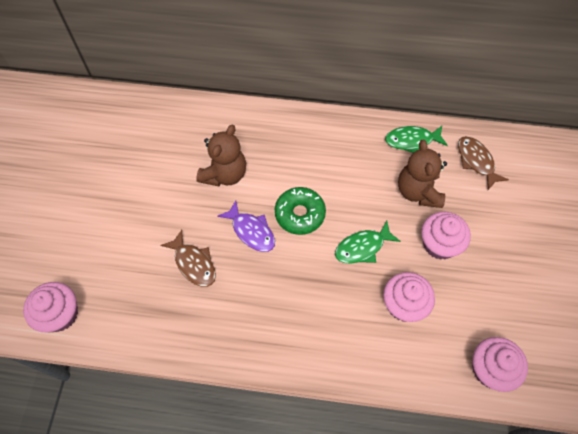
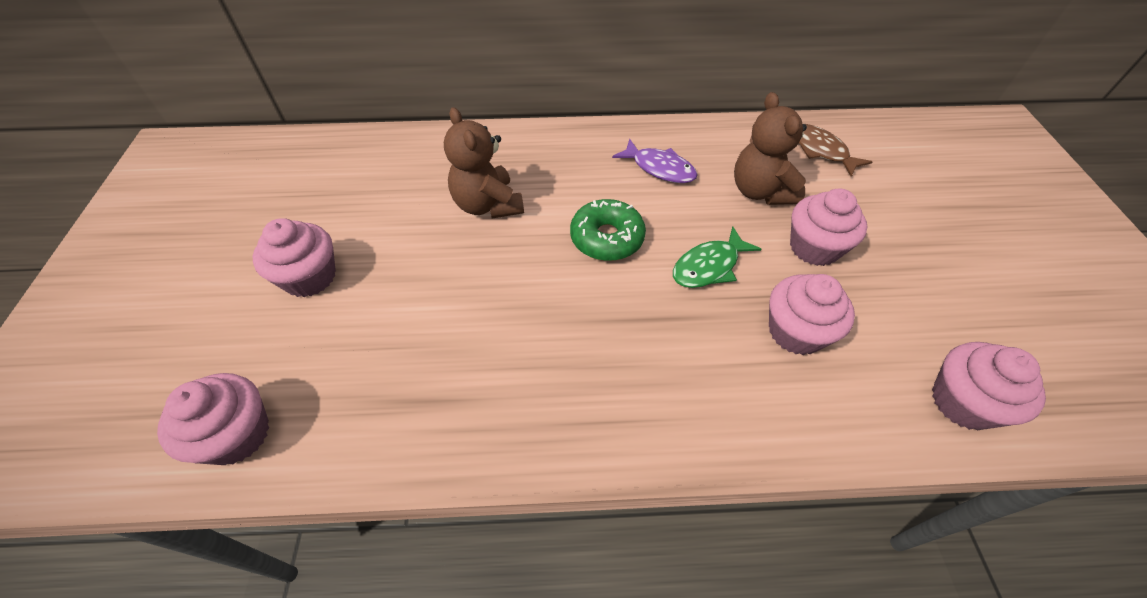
camera: 10 degrees left, 10 degrees down
(104, 214) = (310, 277): none -> pink cupcake
(193, 263) = (460, 324): brown fish -> none
(224, 174) = (488, 205): brown teddy bear -> brown teddy bear turned 135 degrees clockwise
(251, 231) = (541, 268): purple fish -> purple fish (659, 168)
(412, 140) = (730, 139): green fish -> none

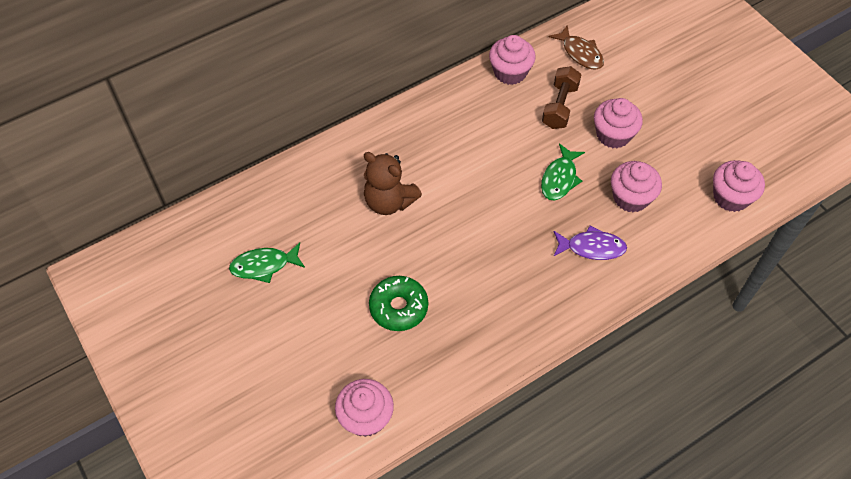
camera: 30 degrees left, 5 degrees up
(308, 209) = (264, 265): none -> green fish
(310, 277) = (315, 310): pink cupcake -> pink cupcake (510, 72)
(607, 238) = (485, 188): green donut -> green donut (398, 307)
(659, 168) = (484, 117): purple fish -> purple fish (592, 247)
(760, 191) = (560, 106): brown teddy bear -> brown dumbbell
(820, 150) = (580, 53): brown fish -> brown fish turned 150 degrees counterclockwise

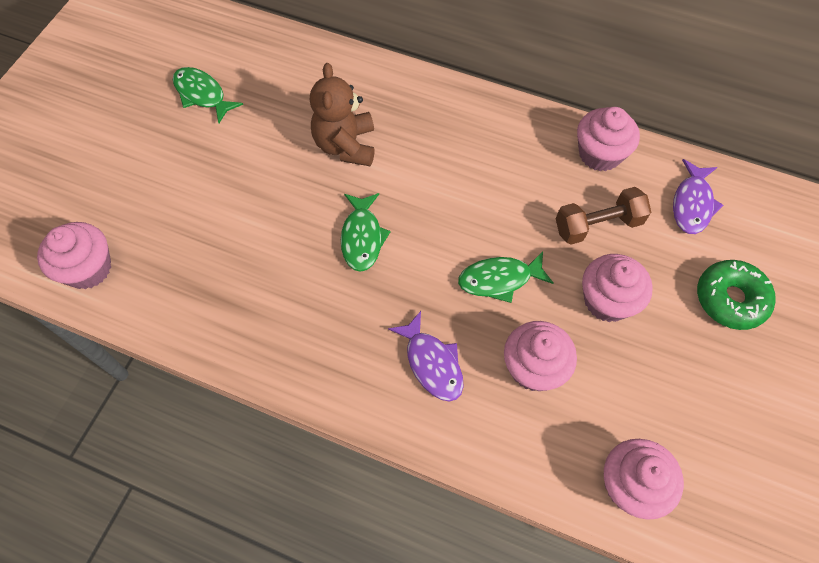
camera: 55 degrees right, 5 degrees up
(398, 307) = (228, 224): green donut -> green donut (730, 299)
(472, 233) = (362, 238): none -> green fish
(580, 53) = (692, 204): brown fish -> purple fish

